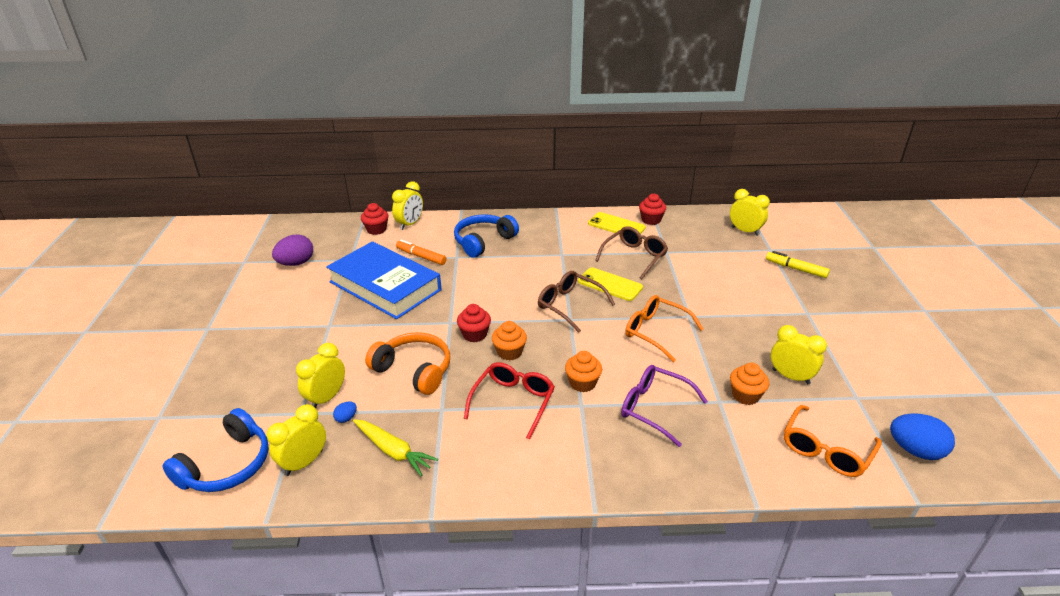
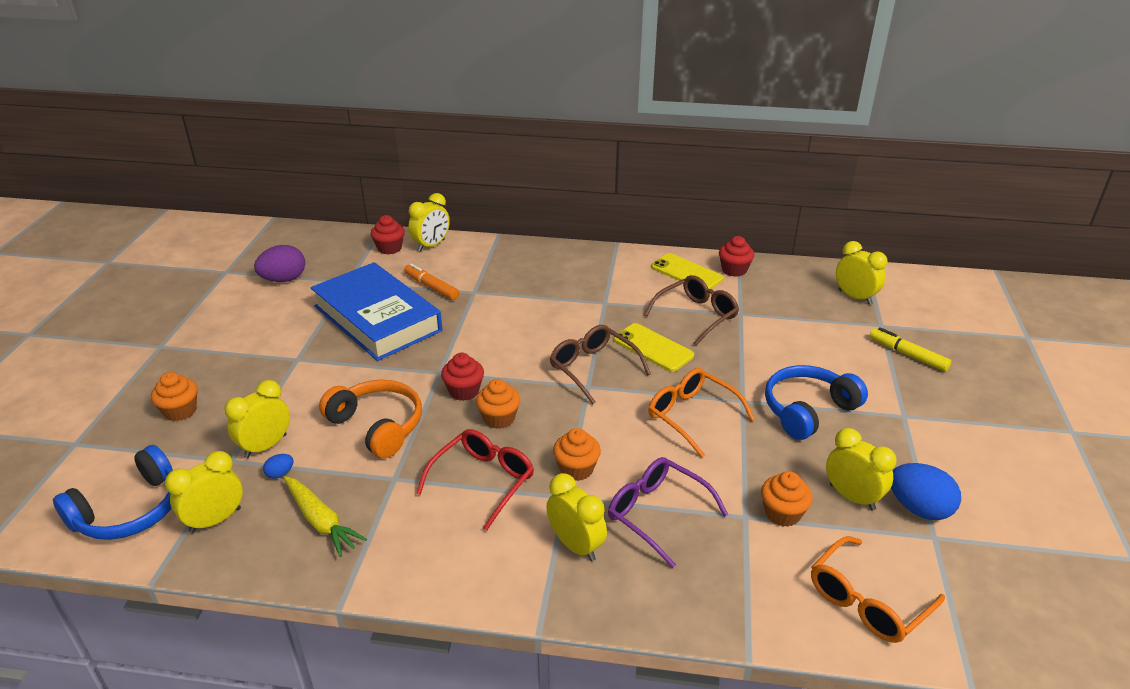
camera: 10 degrees right, 0 degrees up
(243, 379) = (180, 411): none -> orange cupcake
(483, 241) = (513, 276): blue headphones -> blue headphones (808, 410)
(601, 441) = (576, 545): none -> yellow clock
(915, 450) = (992, 620): blue egg -> blue egg (918, 508)

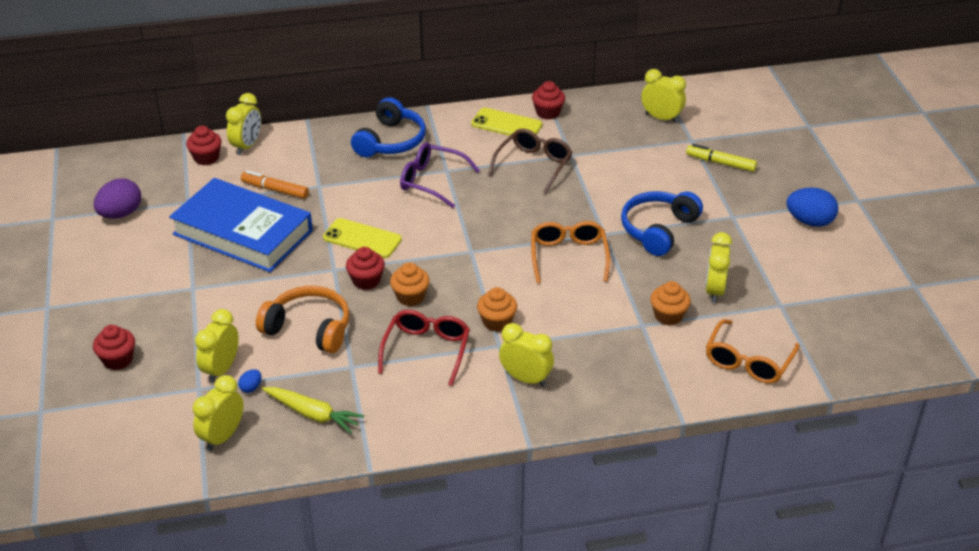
camera: 20 degrees left, 5 degrees up
(130, 510) = (141, 449): blue headphones -> blue headphones (390, 141)
(180, 411) = (118, 360): orange cupcake -> red cupcake
(593, 368) = (467, 234): brown glasses -> none
(653, 347) = (510, 204): yellow phone -> yellow phone (362, 238)
(657, 513) = (575, 340): purple glasses -> purple glasses (431, 181)
(691, 416) = (568, 256): orange glasses -> orange glasses turned 60 degrees clockwise
(852, 497) = (714, 290): yellow clock -> yellow clock turned 105 degrees counterclockwise
(918, 508) = (764, 287): blue egg -> blue egg (809, 221)

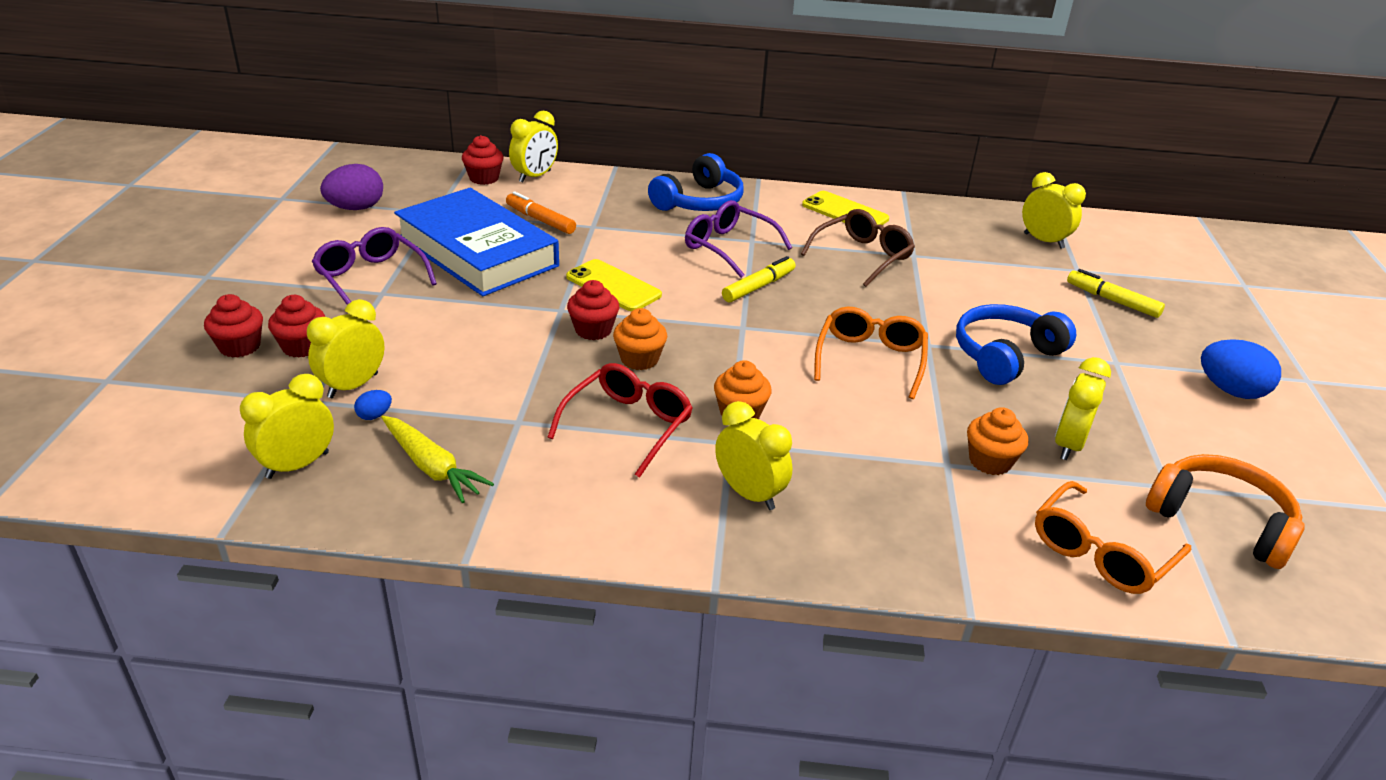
camera: 15 degrees right, 5 degrees down
(175, 276) = (370, 277): none -> purple glasses
(309, 328) = (491, 365): orange headphones -> orange headphones (1220, 521)
(468, 213) = (758, 287): none -> yellow marker
(548, 113) = (900, 210): red cupcake -> red cupcake (302, 347)

